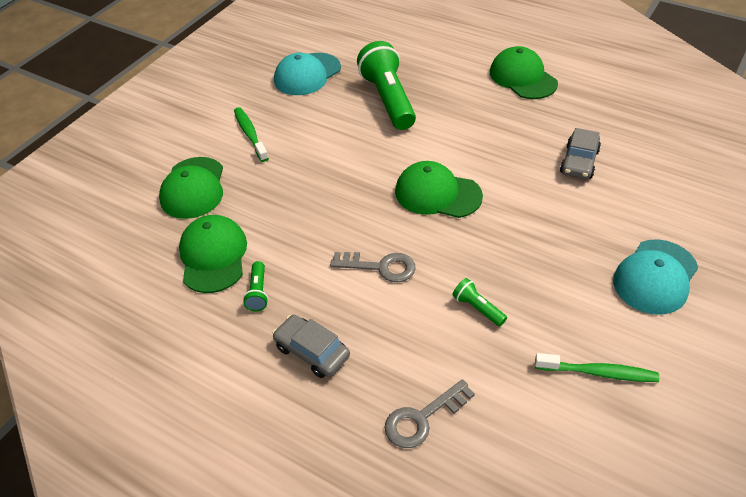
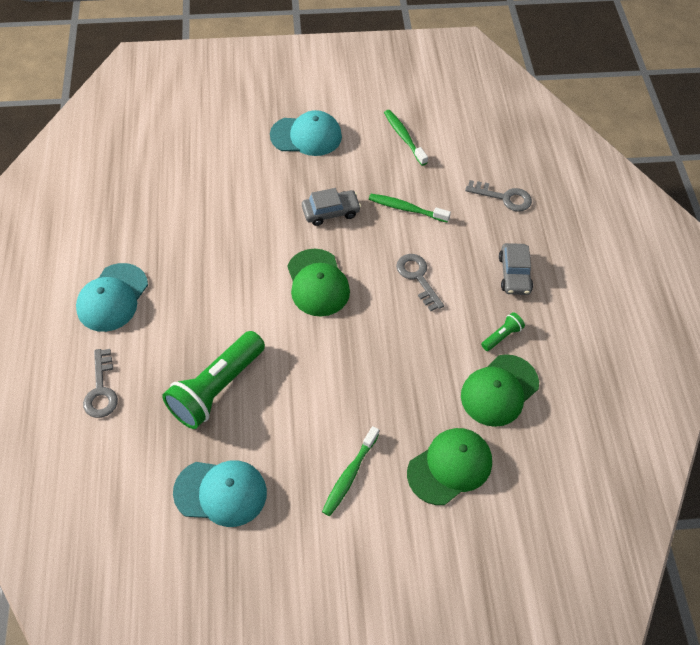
camera: 130 degrees left, 10 degrees up
(440, 51) = (101, 389): none -> grey key
(477, 308) = (406, 209): green flashlight -> green toothbrush
(522, 77) = (112, 298): green cap -> turquoise cap
(579, 162) = (214, 212): grey car -> grey car (331, 212)

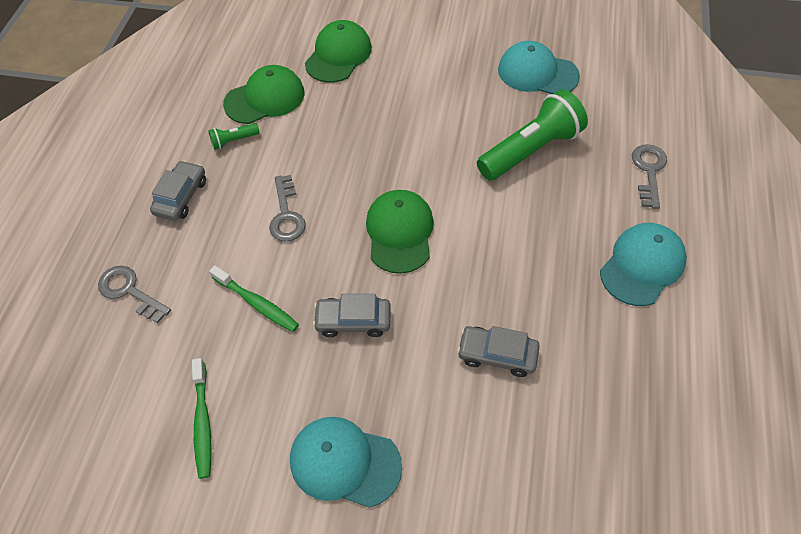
camera: 160 degrees left, 0 degrees up
(221, 211) = (497, 355): none -> grey car
(349, 475) = (425, 65): green toothbrush -> none
(450, 467) = (338, 55): green cap -> green cap turned 135 degrees clockwise

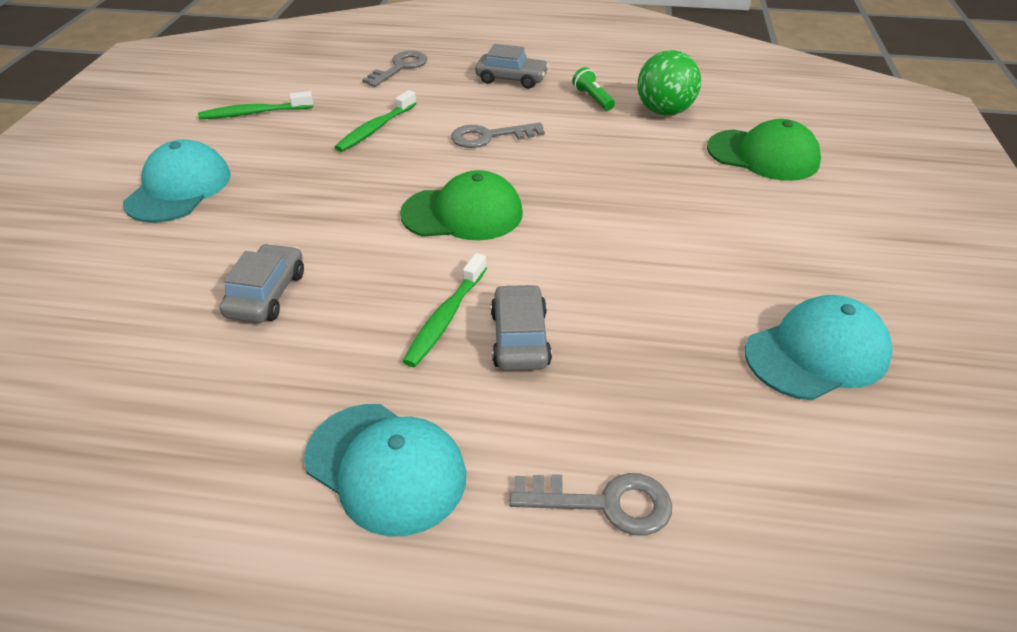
camera: 85 degrees right, 15 degrees down
(265, 98) = (664, 111): green cap -> green ball
(353, 321) = (341, 186): grey car -> grey car (519, 338)
(518, 241) = (445, 318): none -> green toothbrush
(530, 150) = (626, 338): green flashlight -> none
(537, 73) = (817, 353): turquoise cap -> turquoise cap turned 45 degrees clockwise

